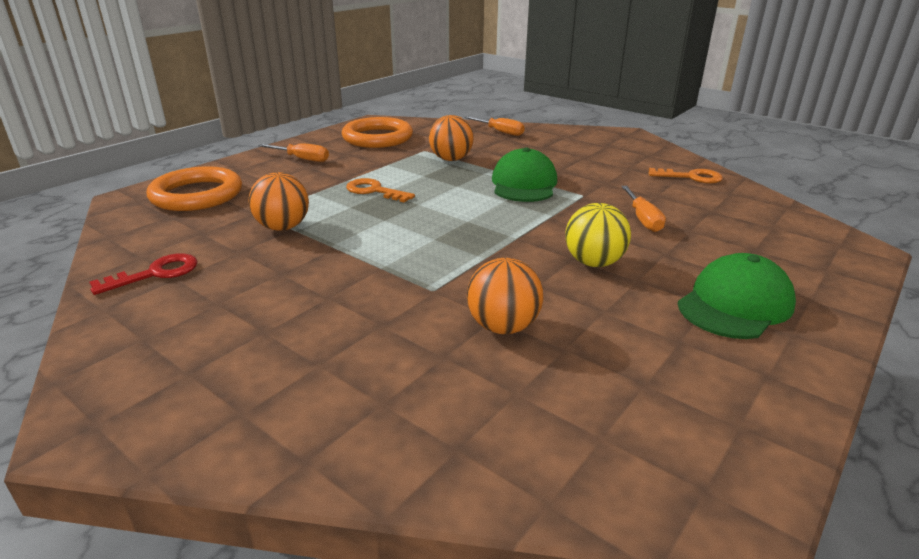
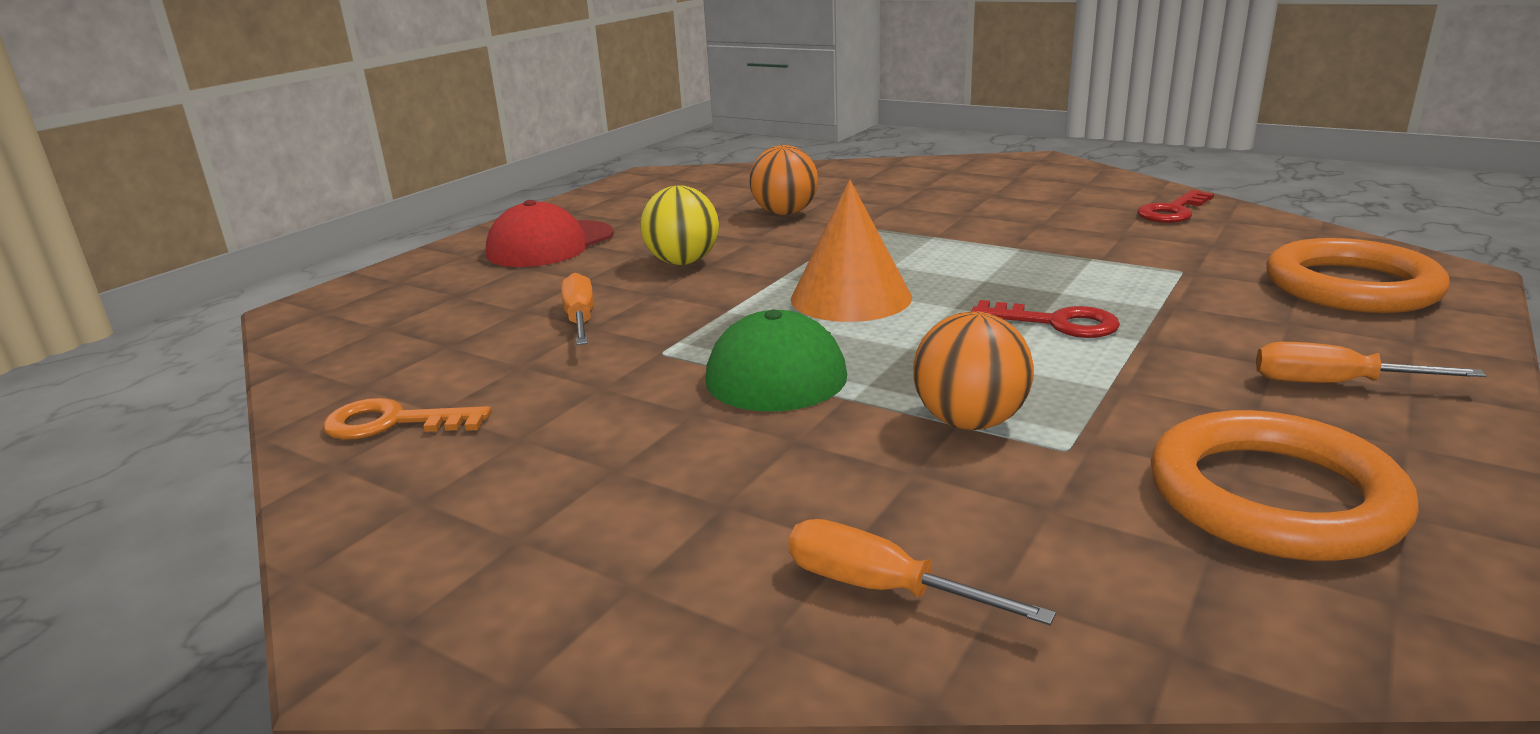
camera: 175 degrees right, 5 degrees down
(283, 227) = (1116, 259): orange ball -> none
(374, 191) = (1057, 323): orange key -> red key
(474, 217) = (851, 297): none -> orange cone
(735, 304) = (550, 244): green cap -> red cap

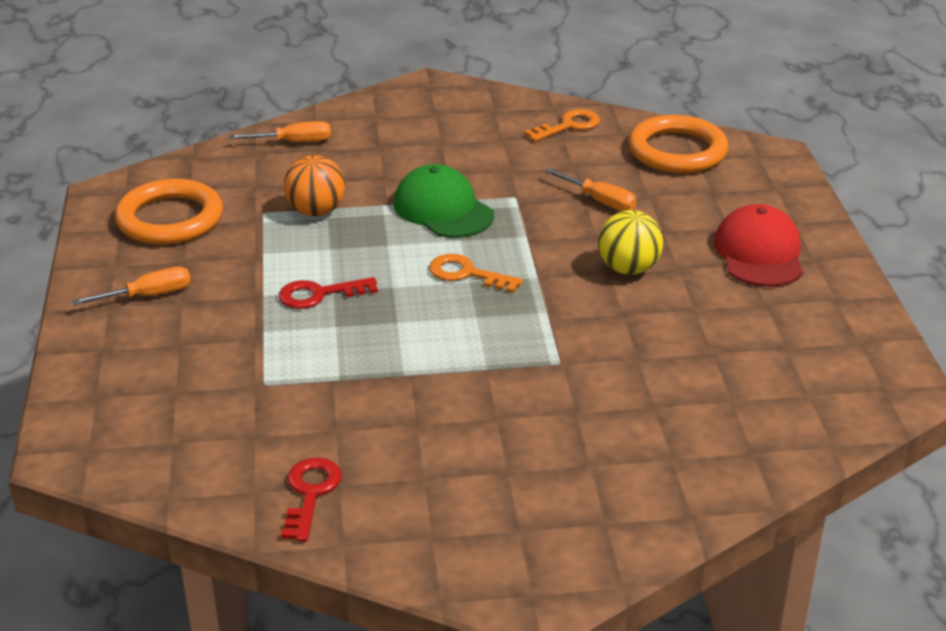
camera: 140 degrees right, 10 degrees up
(785, 213) = (653, 361): orange ball -> none
(851, 297) = (467, 274): orange cone -> orange key
(1351, 286) = (139, 404): orange ring -> orange ring (677, 151)

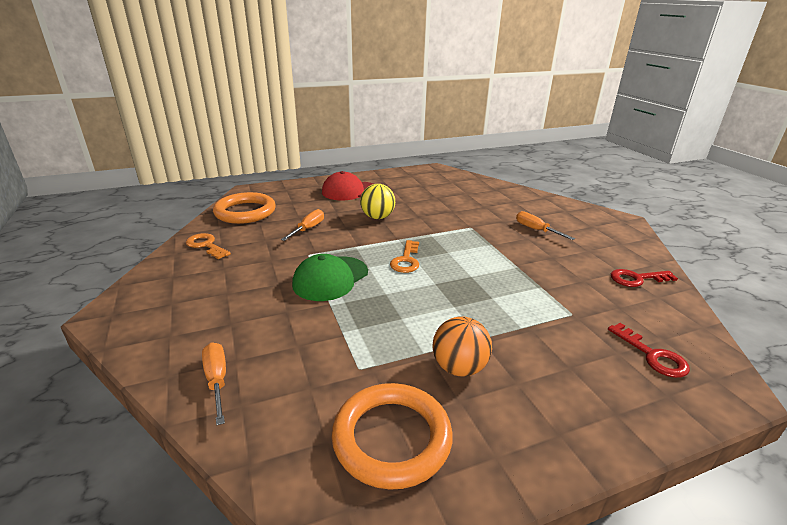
camera: 105 degrees left, 5 degrees down
(148, 295) = (525, 409): orange screwdriver -> orange screwdriver (536, 230)
(316, 211) = (349, 337): orange ball -> orange ball (459, 367)
(319, 294) = (462, 312): red key -> red key (652, 355)

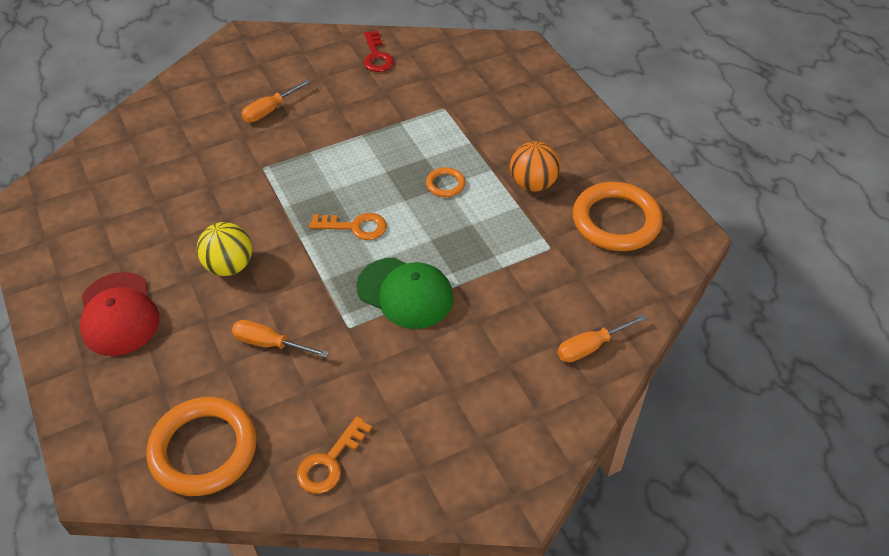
camera: 95 degrees left, 20 degrees up
(456, 307) = (445, 184): none -> orange ring
(652, 355) = (492, 74): red key -> none

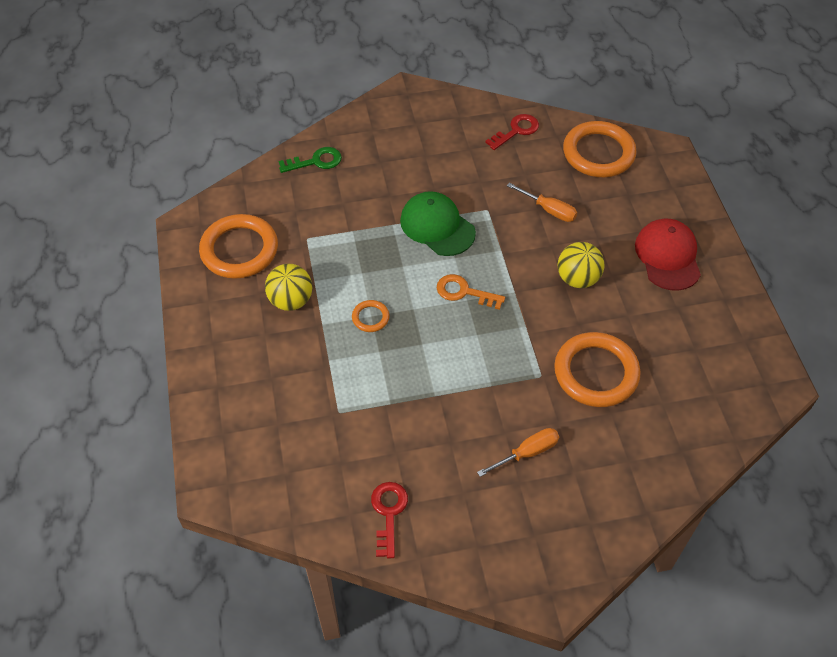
camera: 165 degrees left, 5 degrees up
(208, 180) = (596, 372): none -> orange ring
(330, 462) = (516, 131): orange key -> red key
(533, 184) = (291, 300): orange ball -> yellow ball
(591, 347) = (316, 161): orange screwdriver -> green key

